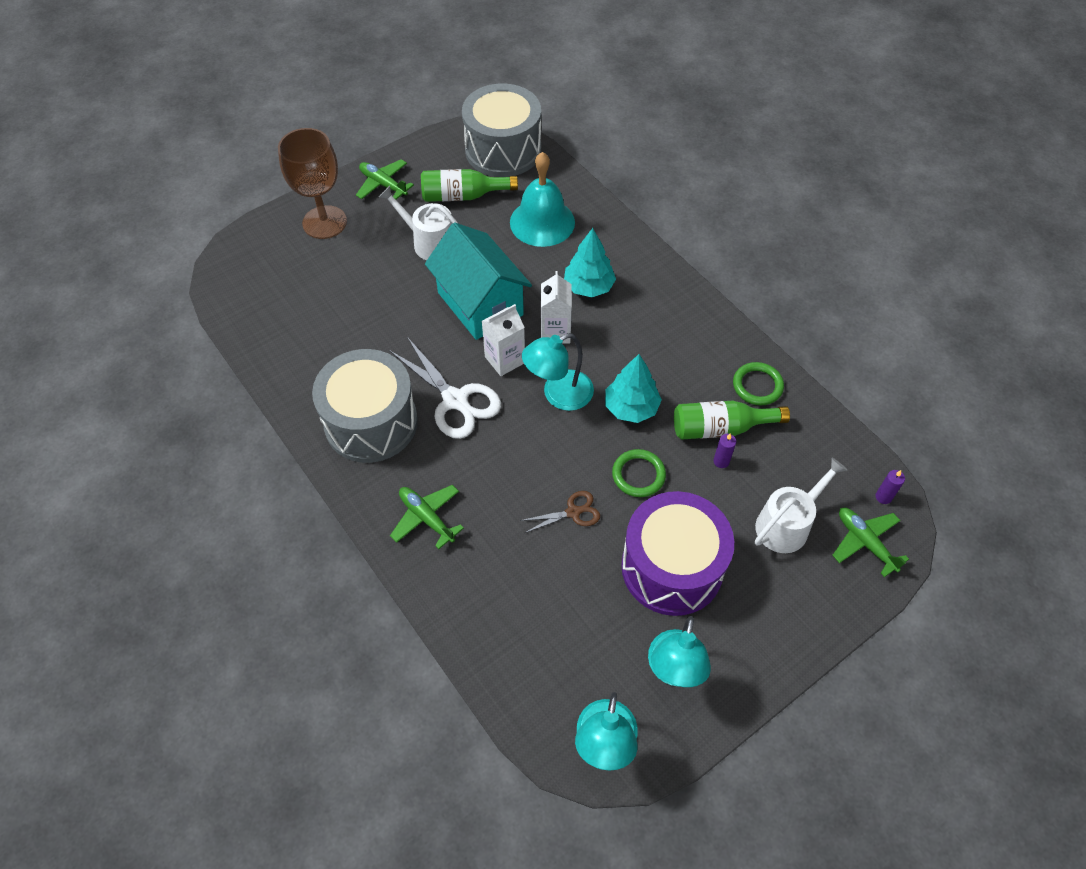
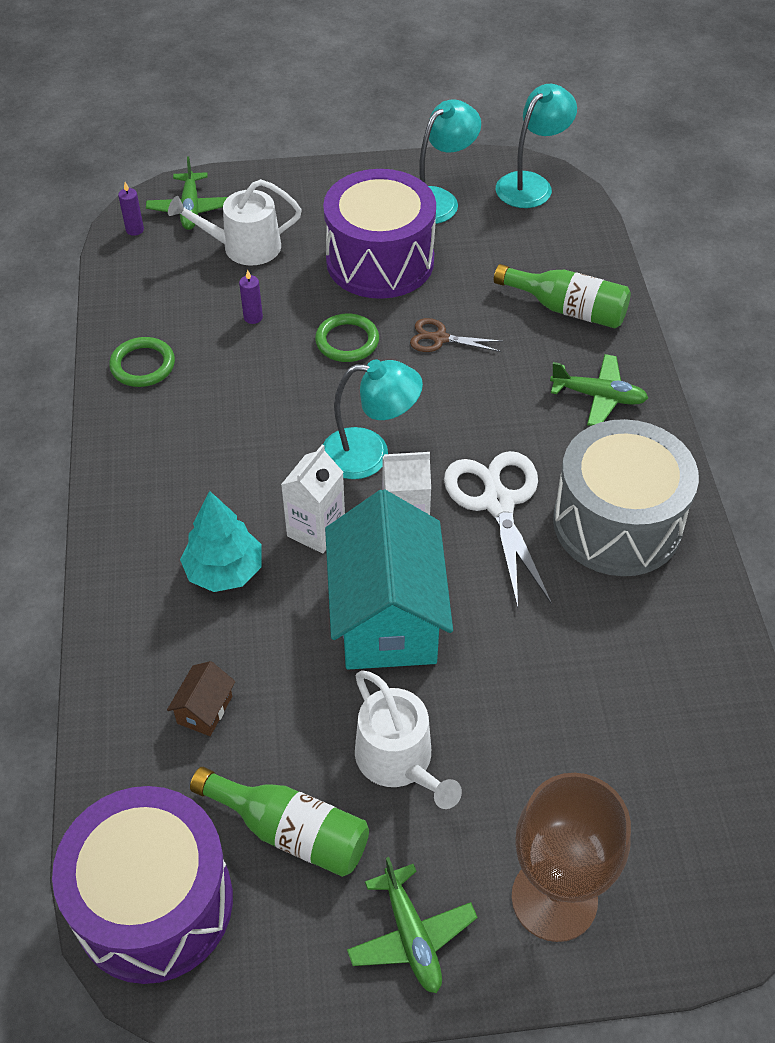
camera: 150 degrees left, 5 degrees down
(426, 518) = (598, 396): green plane -> green plane turned 60 degrees counterclockwise
(503, 150) = (154, 903): grey drum -> purple drum
(542, 222) = (204, 710): turquoise bell -> brown house
(631, 407) = (299, 404): turquoise tree -> none
(720, 428) = (223, 344): green bottle -> green bottle (567, 309)

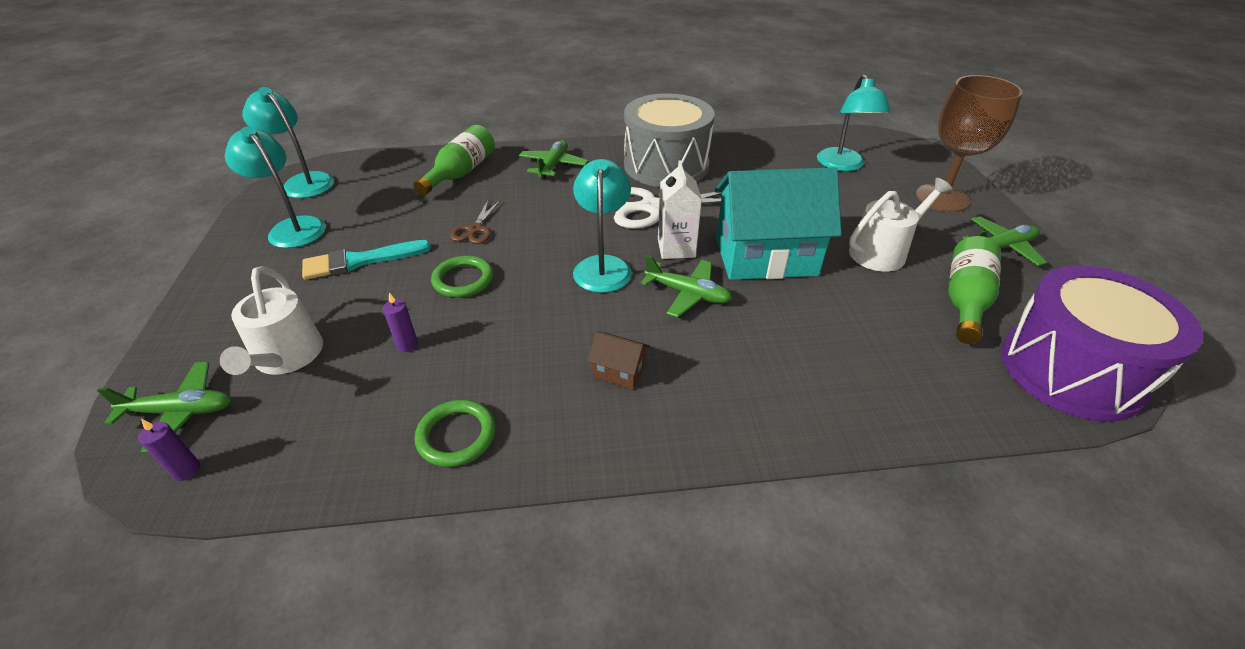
camera: 90 degrees left, 10 degrees down
(204, 710) = (887, 352): brown house -> brown house (619, 371)
(224, 571) = (741, 348): turquoise tree -> none
(316, 530) = (687, 294): white carton -> green plane
(380, 261) = (360, 261): purple drum -> turquoise brush
(650, 769) = (843, 165): none -> turquoise lamp

